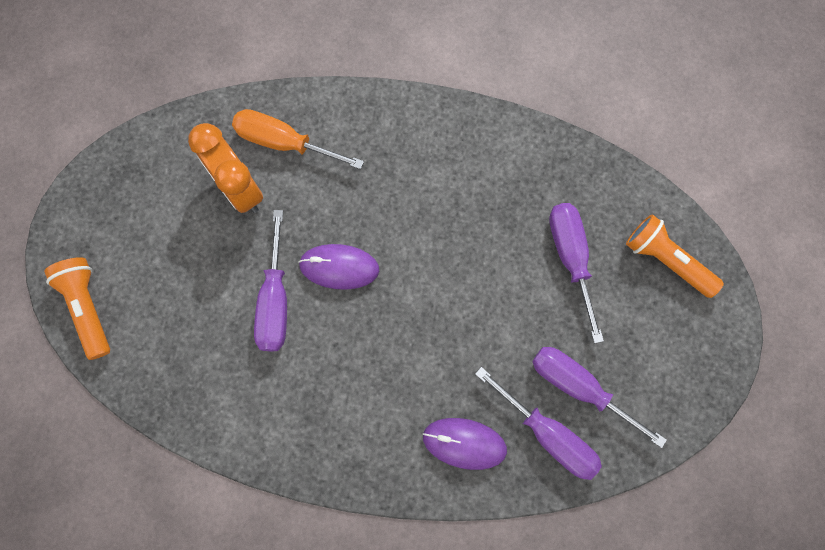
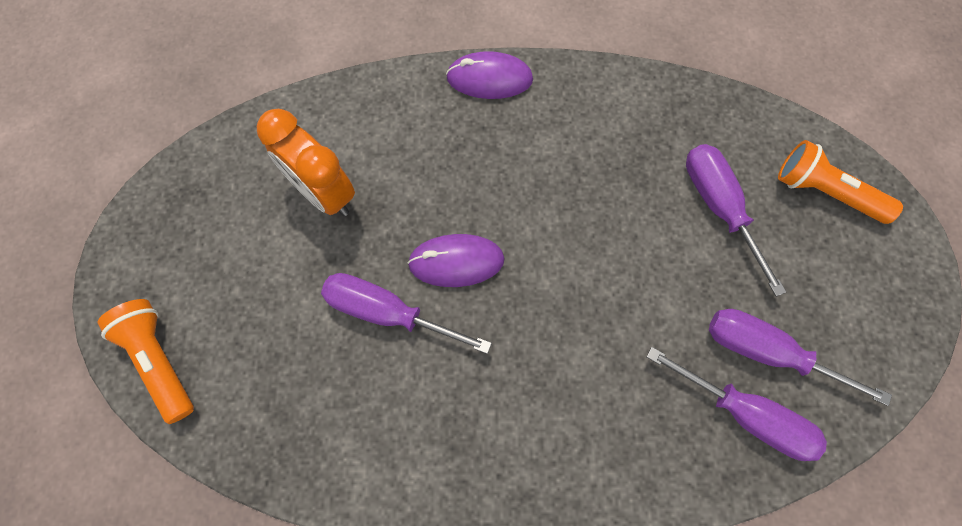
camera: 10 degrees left, 5 degrees down
(275, 300) = (387, 313): purple screwdriver -> purple screwdriver turned 120 degrees clockwise
(284, 143) = (366, 134): orange screwdriver -> none
(464, 443) = (650, 444): purple mouse -> purple mouse (489, 79)

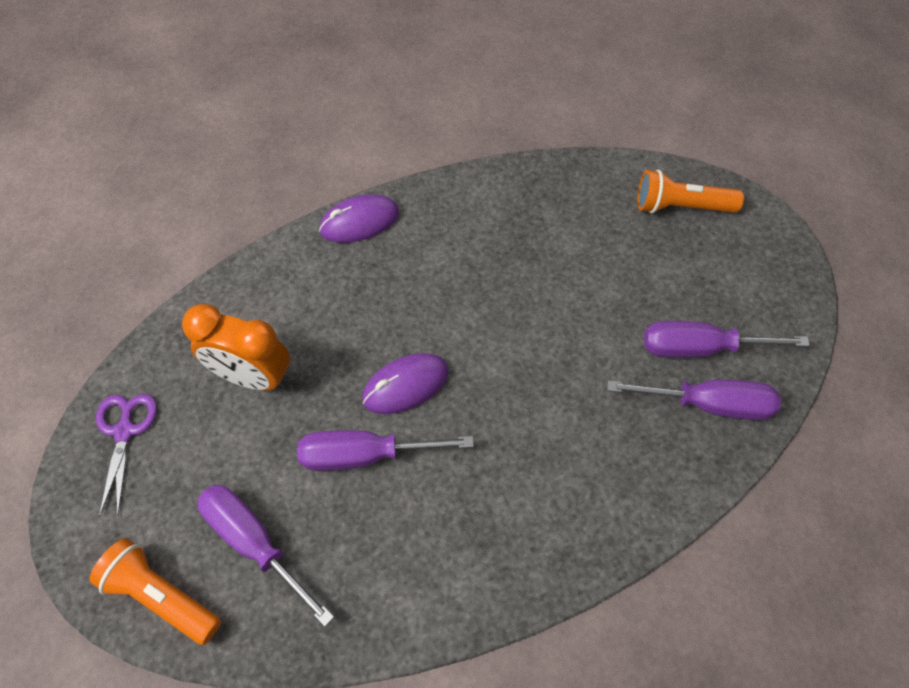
camera: 25 degrees left, 10 degrees down
(194, 196) = (125, 431): none -> purple scissors
(719, 207) = (604, 251): purple screwdriver -> purple screwdriver (254, 543)

